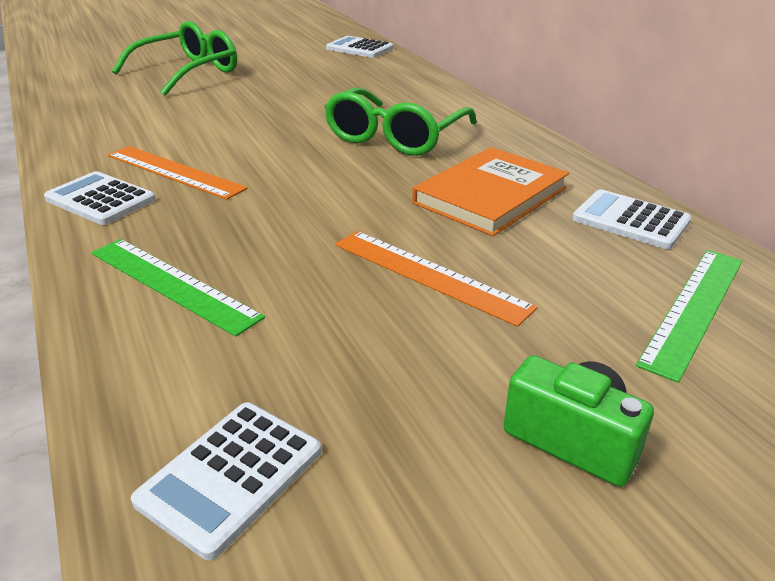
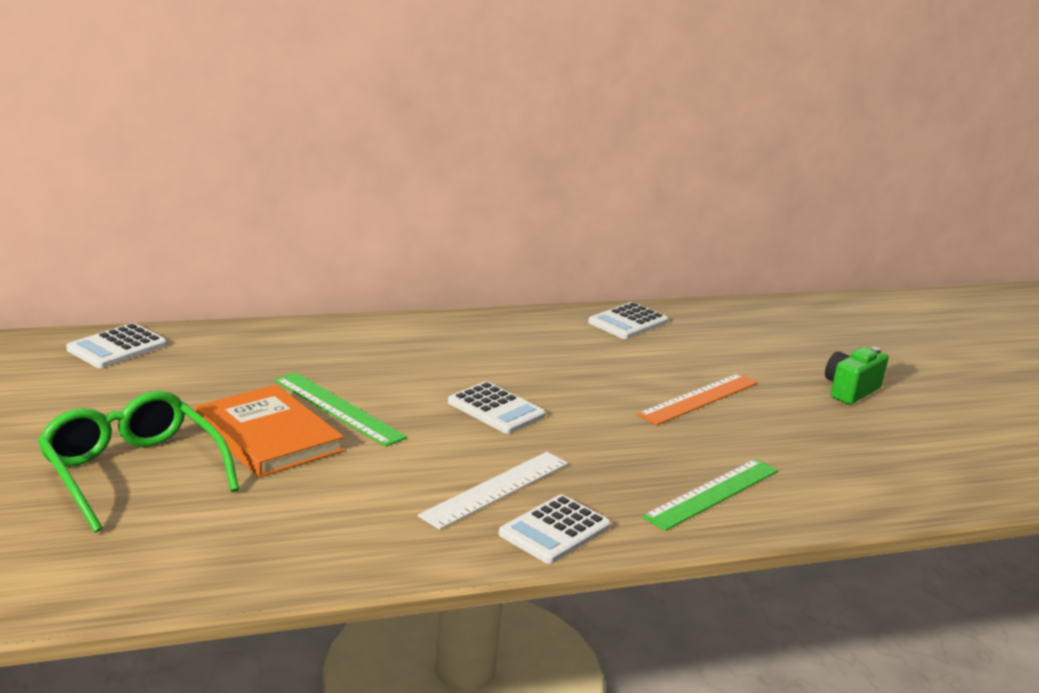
camera: 85 degrees left, 10 degrees down
(174, 171) = (496, 489): orange ruler -> white ruler
(231, 476) = (899, 480): white calculator -> white calculator (496, 409)
(395, 137) = (444, 372): green glasses -> none
(490, 195) = (581, 357): orange book -> orange book (267, 436)
(694, 309) = (735, 334): green ruler -> green ruler (338, 408)

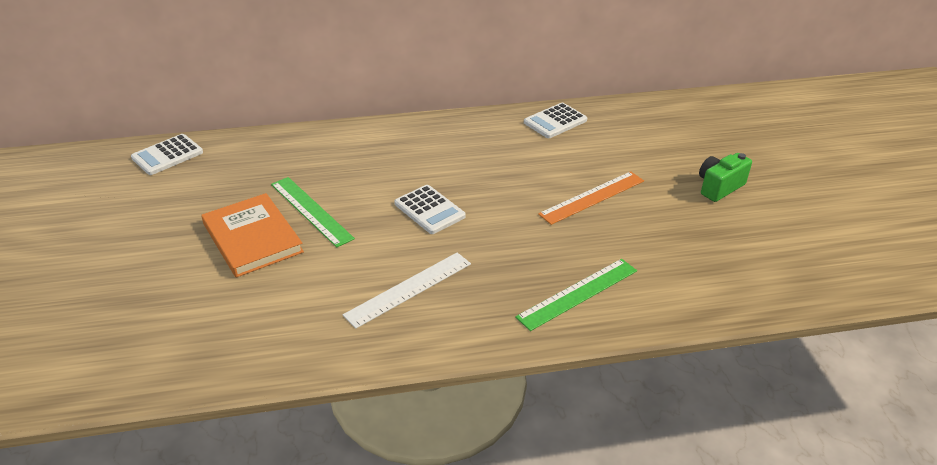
camera: 10 degrees right, 15 degrees up
(132, 472) = (147, 273): green glasses -> none
(555, 530) = (443, 330): white calculator -> none

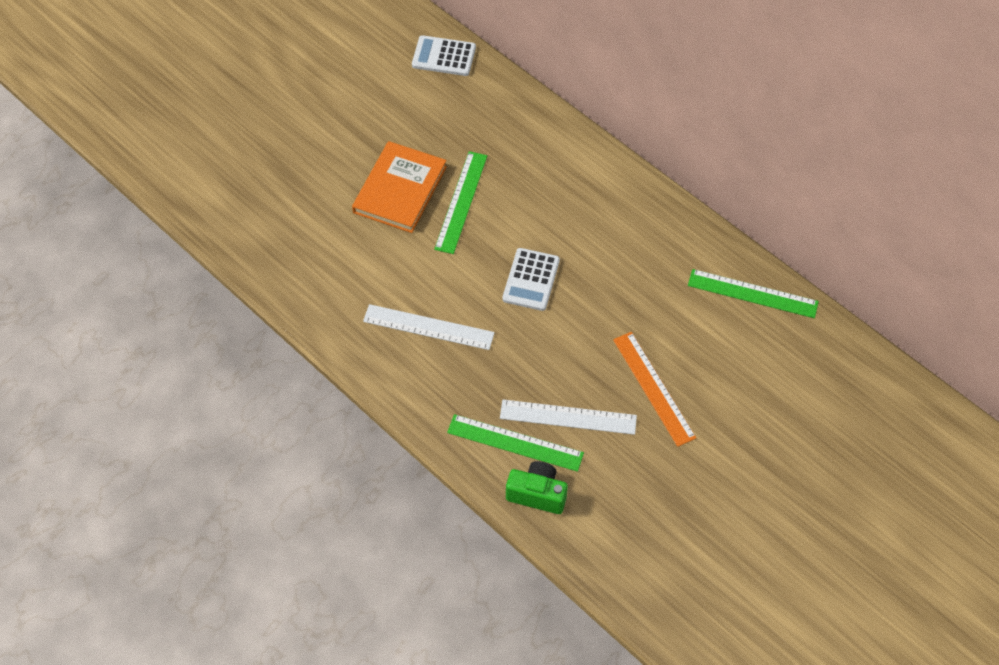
camera: 55 degrees right, 20 degrees up
(555, 121) = (752, 294): white calculator -> green ruler
(579, 252) = (568, 417): none -> white ruler
(592, 197) = (653, 388): orange ruler -> orange ruler turned 45 degrees clockwise
(719, 187) = (761, 483): green camera -> green camera (537, 494)

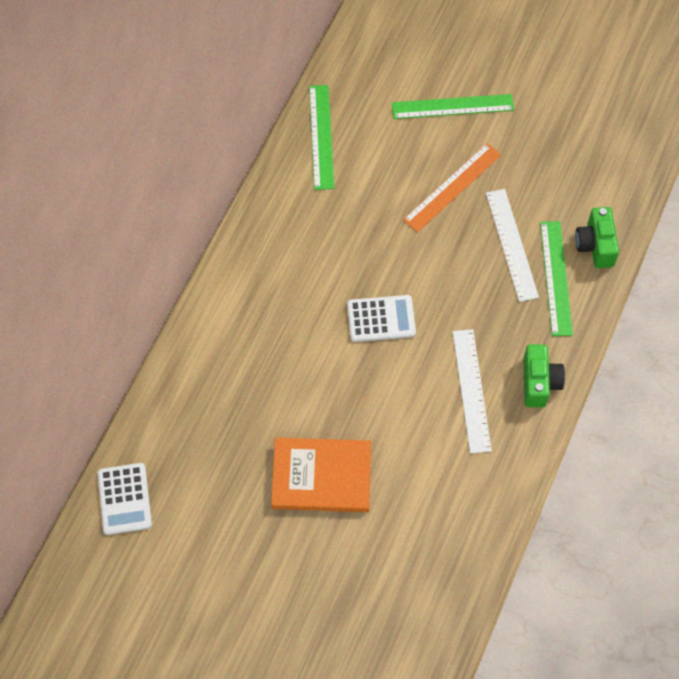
camera: 110 degrees left, 5 degrees up
(411, 385) = (539, 382): none -> green camera
(461, 202) = (314, 412): green ruler -> green ruler (452, 106)

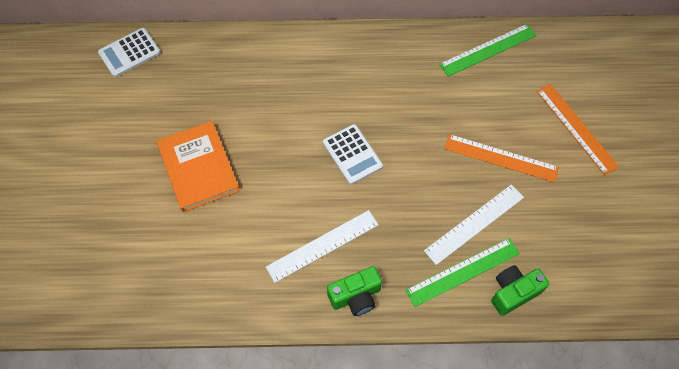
camera: 65 degrees right, 0 degrees up
(452, 106) = (576, 128): green ruler -> orange ruler

